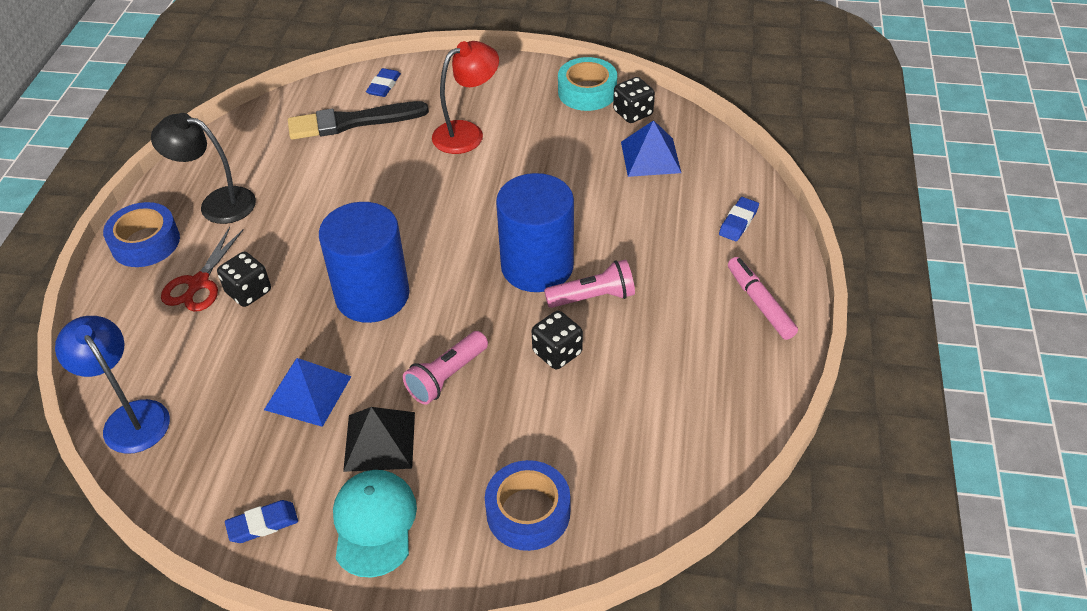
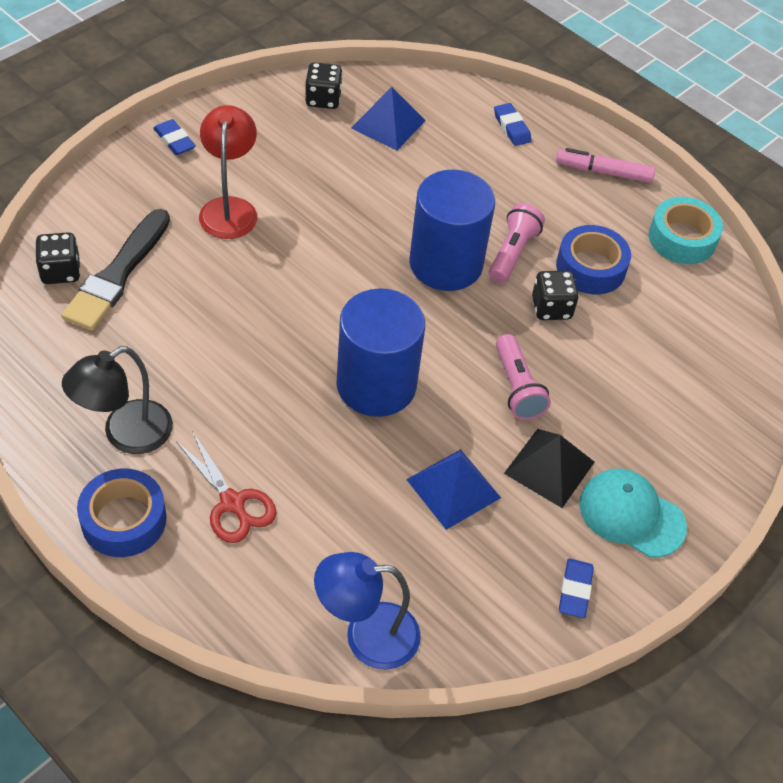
camera: 60 degrees left, 5 degrees up
(248, 292) = (283, 470): black dice -> black dice (60, 271)
(384, 86) = (89, 223): blue eraser -> blue eraser (174, 140)
(528, 512) = (692, 416): blue tape -> blue tape (590, 267)
(587, 92) = (263, 107): turquoise tape -> turquoise tape (682, 238)

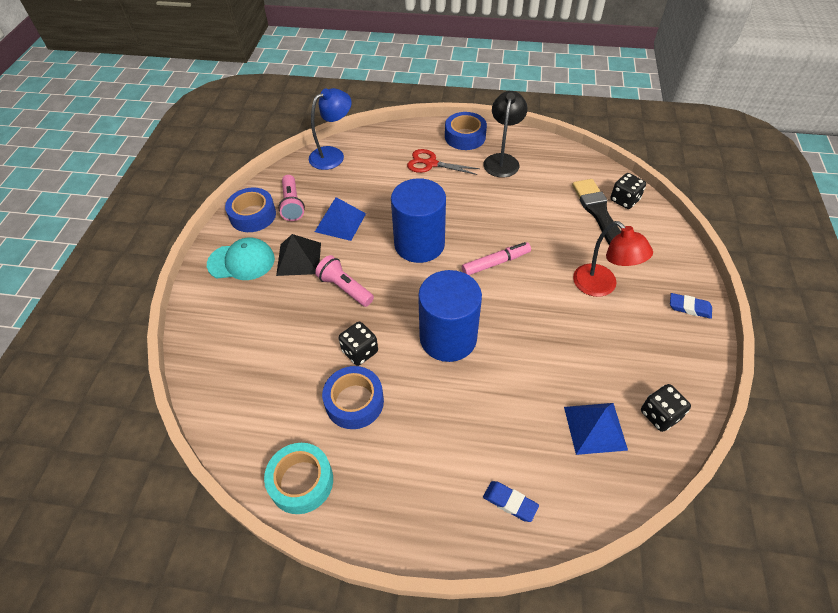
camera: 150 degrees right, 0 degrees up
(512, 253) = (414, 376): pink flashlight -> pink flashlight (292, 205)
(575, 590) = (253, 215): blue eraser -> blue tape
(603, 172) = (403, 509): pink marker -> pink marker (496, 263)

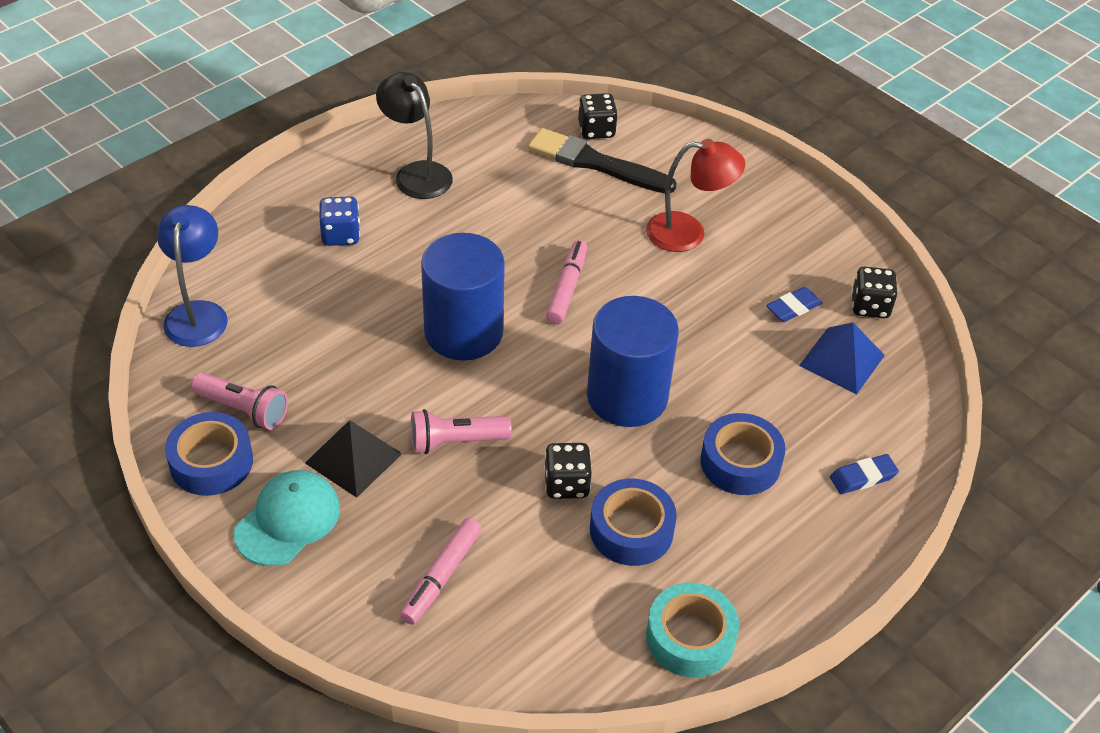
camera: 55 degrees left, 5 degrees down
(254, 339) = (441, 576): none -> pink marker
(340, 222) = (338, 381): blue pyramid -> none
(430, 164) = (340, 235): red scissors -> blue dice
(465, 137) = (333, 175): blue tape -> blue tape (740, 462)
(689, 308) = (778, 195): blue eraser -> blue eraser (793, 308)

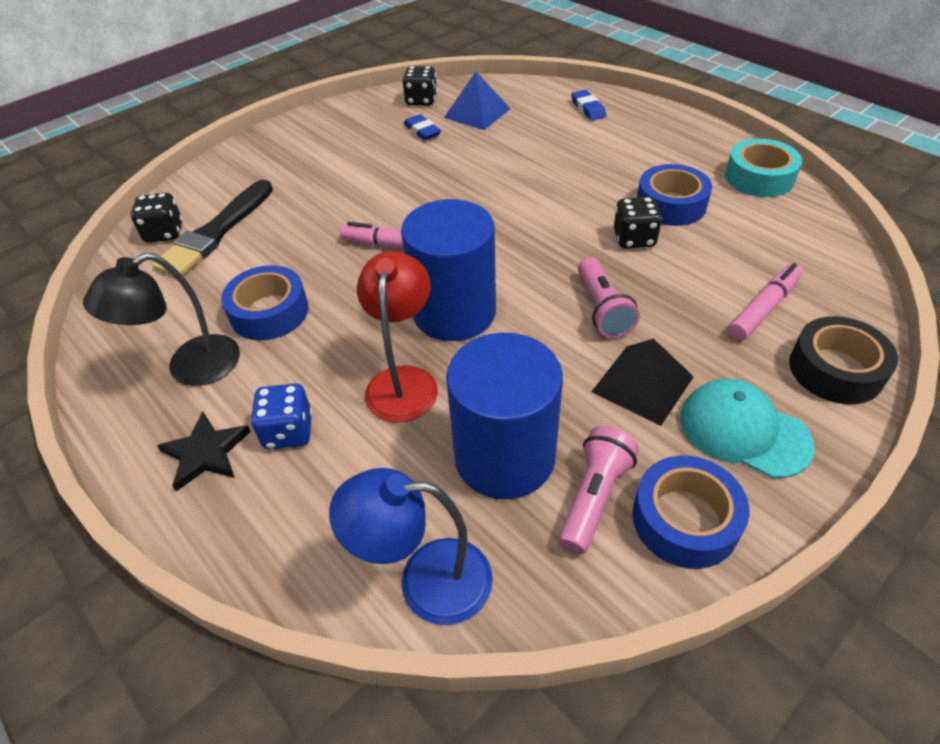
camera: 85 degrees left, 0 degrees up
(329, 194) = (206, 453): none -> black star
(347, 613) = (835, 370): none -> black tape
(441, 576) = (763, 308): pink marker -> pink marker turned 75 degrees counterclockwise
(627, 396) = (527, 209): blue cylinder -> blue cylinder (504, 456)
(688, 233) = (328, 178): red lamp -> red lamp (403, 381)
(740, 462) = (587, 155): blue tape -> blue tape (269, 312)

